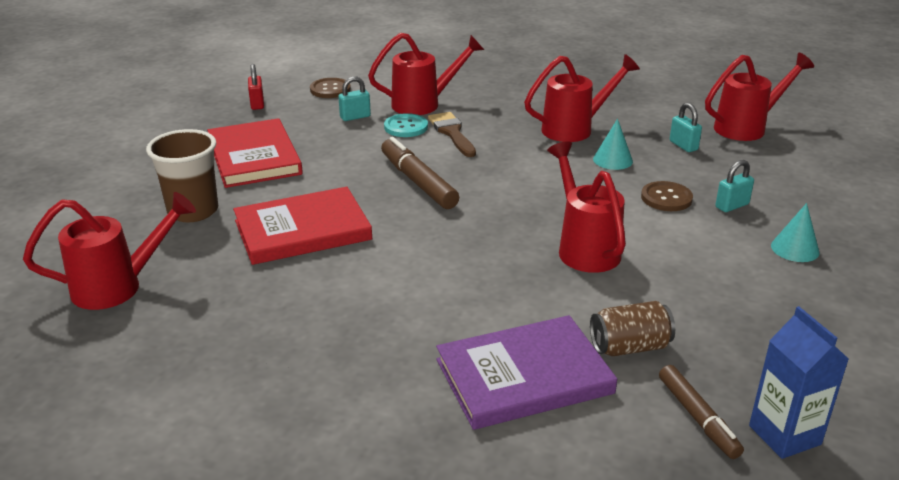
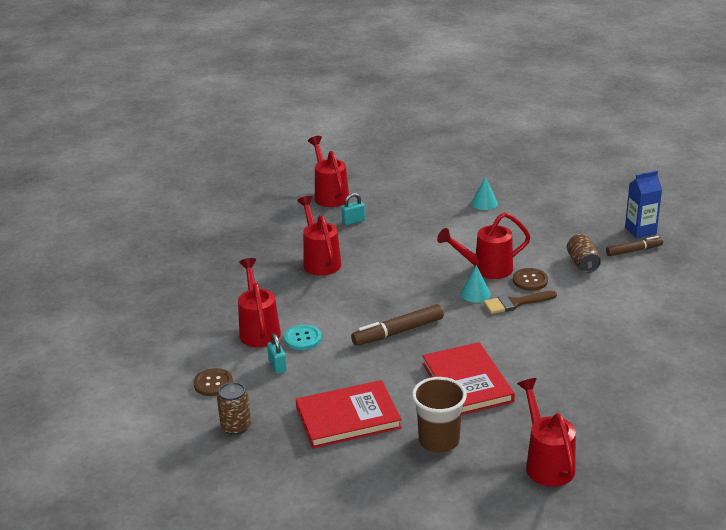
camera: 85 degrees left, 0 degrees up
(257, 104) = (236, 427): red padlock -> brown can
(452, 133) = (317, 316): brown brush -> brown brush (515, 303)
(524, 376) = (613, 297): purple book -> none
(612, 160) = (371, 250): turquoise cone -> turquoise cone (475, 294)
(666, 198) = (426, 235): brown button -> brown button (530, 280)
(732, 206) = (436, 215): turquoise padlock -> none

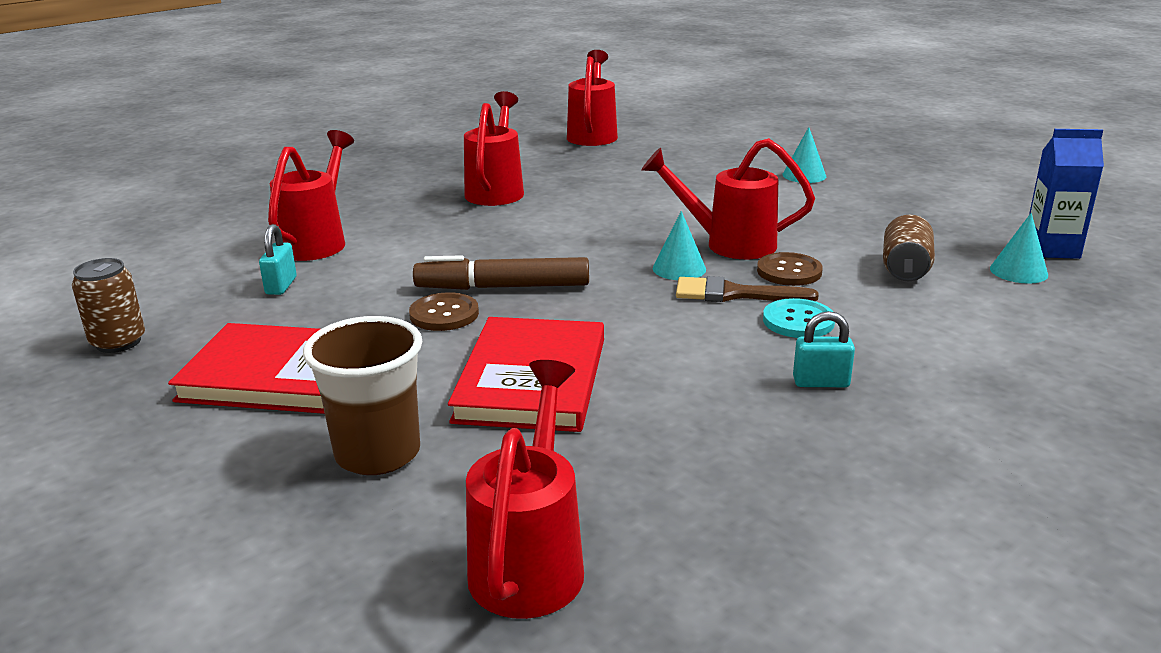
camera: 25 degrees right, 5 degrees down
(213, 383) = (172, 284): brown button -> brown button (444, 314)
(303, 338) = (359, 264): turquoise button -> turquoise button (798, 321)
(353, 221) = (592, 162): turquoise padlock -> turquoise padlock (821, 382)
(634, 250) = (1018, 271): brown marker -> turquoise cone

